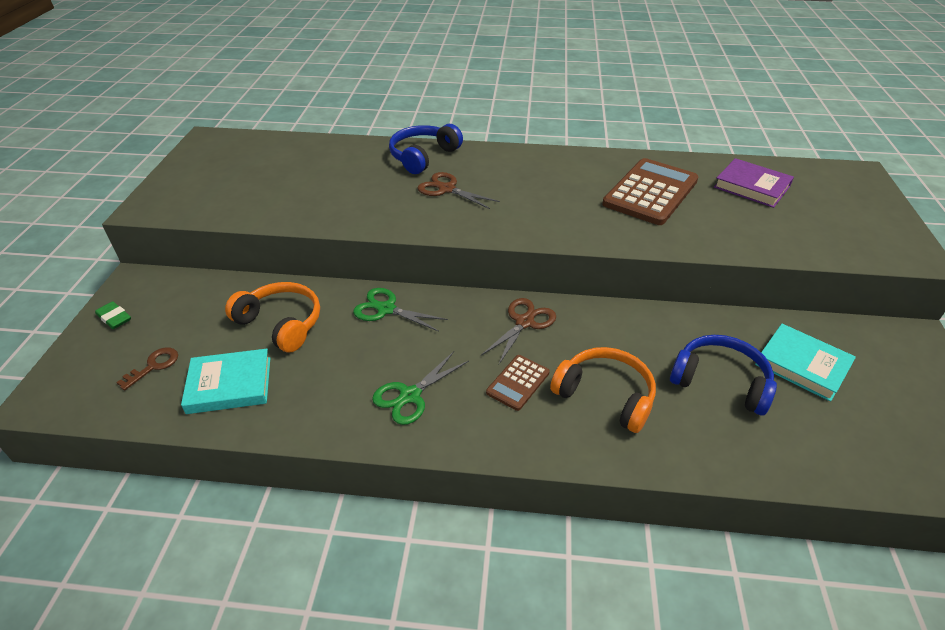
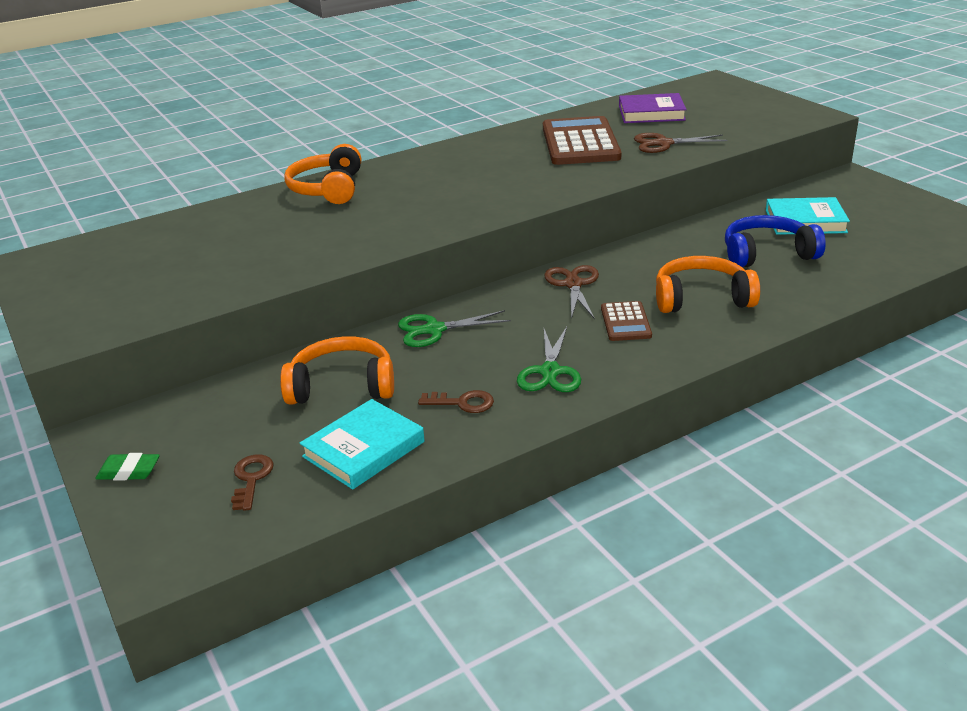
camera: 35 degrees left, 10 degrees down
(326, 386) = (463, 403): none -> brown key
(423, 156) = (328, 189): blue headphones -> orange headphones
(446, 189) = (394, 203): brown scissors -> brown scissors (663, 144)

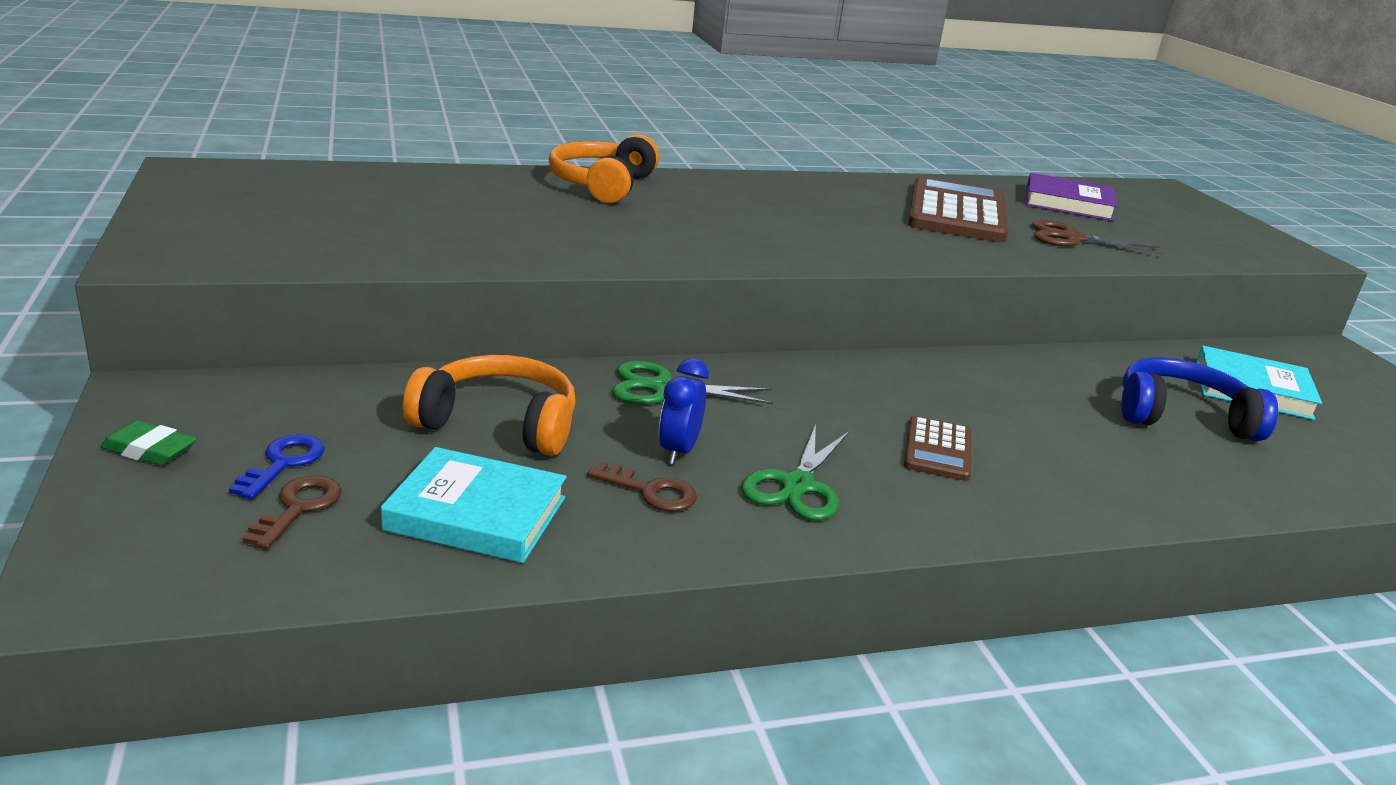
camera: 10 degrees right, 5 degrees down
(221, 453) = (283, 463): none -> blue key
(364, 449) = (476, 514): turquoise book -> turquoise book turned 45 degrees clockwise
(466, 371) = (678, 451): none -> blue clock
(573, 284) = (883, 382): brown scissors -> none
(701, 298) = (1063, 448): orange headphones -> none

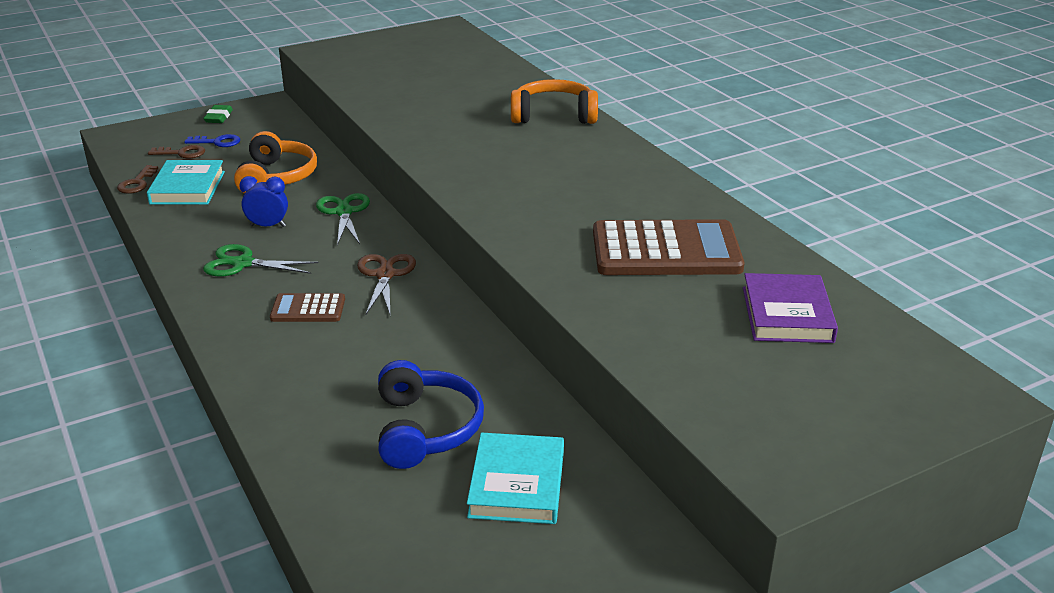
camera: 80 degrees right, 5 degrees up
(651, 492) = (221, 224): brown key -> brown key (137, 183)
(1071, 239) = (654, 311): brown scissors -> brown scissors (385, 275)

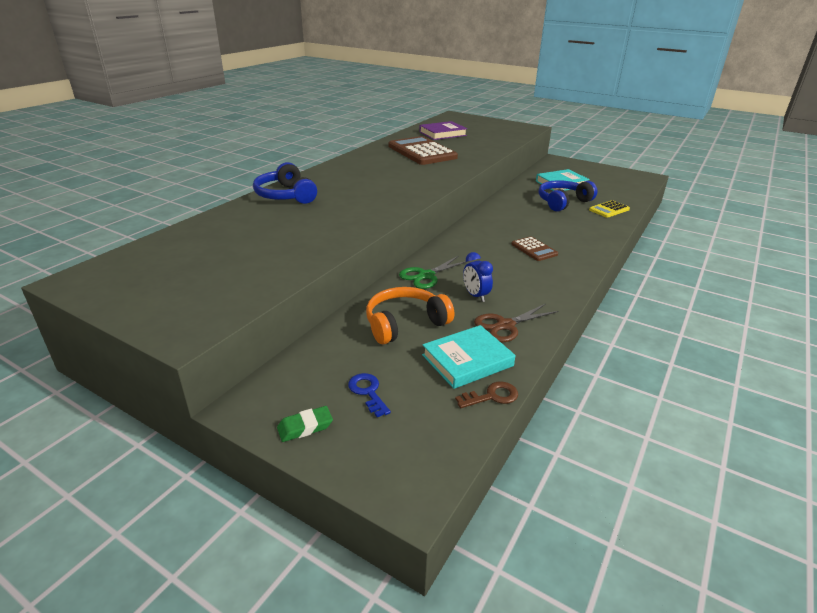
camera: 120 degrees left, 0 degrees up
(182, 153) = (411, 403): brown key -> none
(242, 263) = (526, 285): green scissors -> none
(336, 470) = (609, 210): none -> yellow calculator
(385, 275) = (477, 240): brown scissors -> brown scissors (505, 325)
(553, 115) = (286, 195): orange headphones -> blue headphones

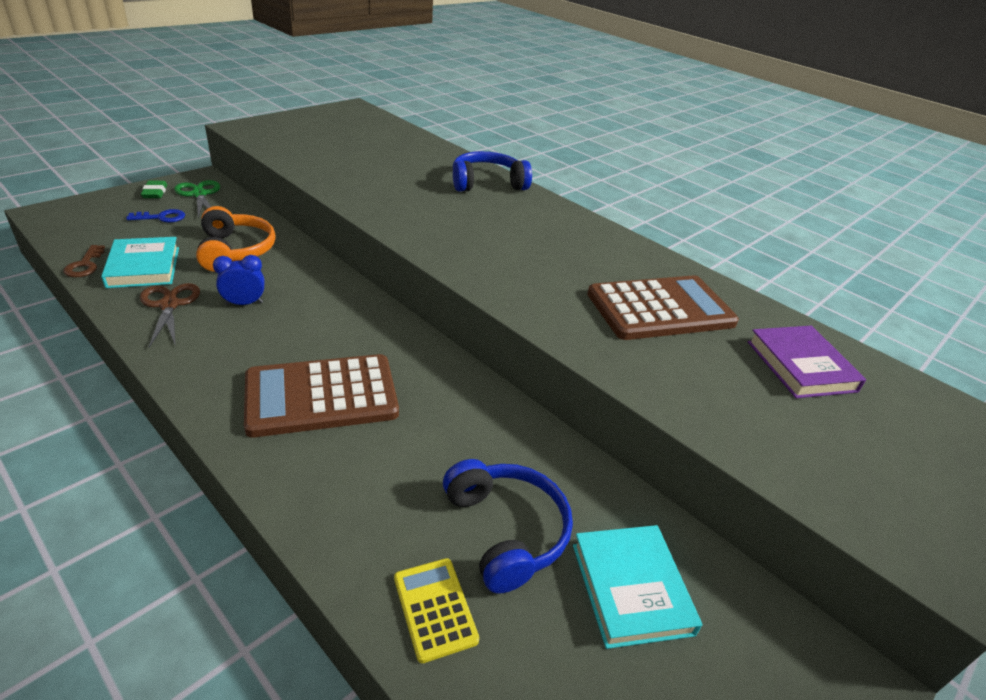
camera: 100 degrees right, 5 degrees up
(426, 275) = (316, 283): green scissors -> green scissors (199, 194)
(534, 249) = (321, 396): brown calculator -> brown calculator, size x2.00

